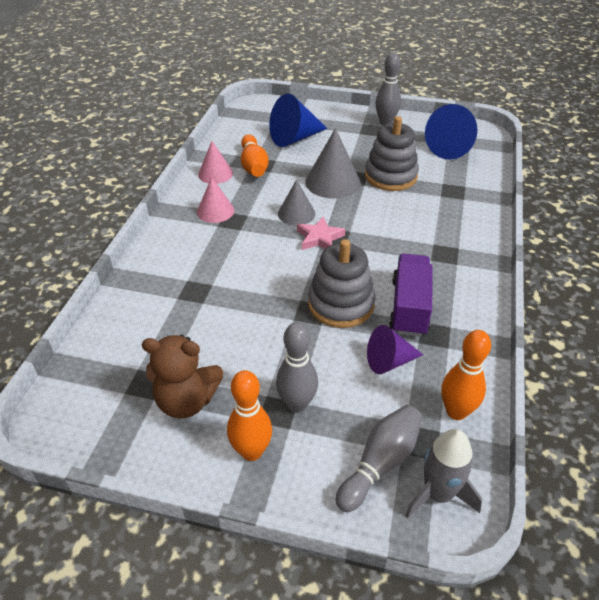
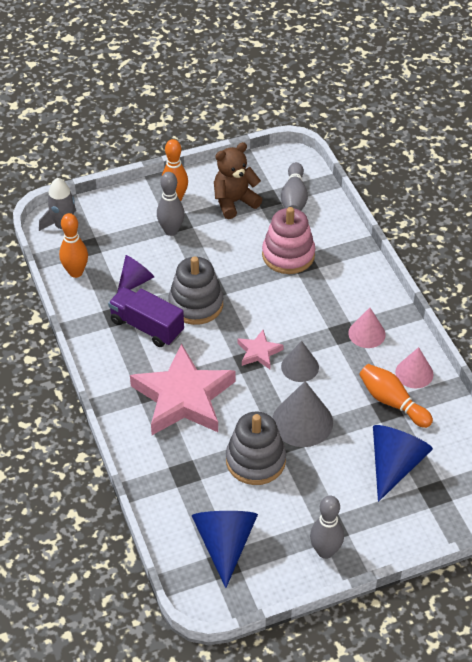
camera: 145 degrees right, 5 degrees up
(200, 305) = (288, 255): none -> pink stacking toy
(380, 463) = (103, 226): grey bowling pin -> grey bowling pin (294, 198)
(409, 307) = (147, 327): purple truck -> purple truck turned 150 degrees clockwise
(416, 235) = (183, 397): none -> pink star

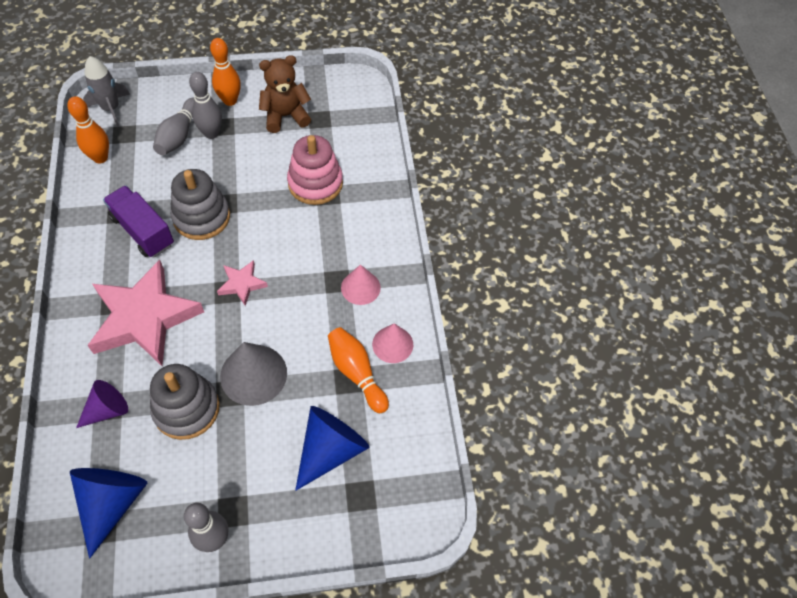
camera: 10 degrees right, 10 degrees up
(135, 282) = (152, 180): purple cone -> purple cone (107, 410)
(294, 198) = (345, 124): grey bowling pin -> grey bowling pin (179, 135)
(300, 367) = (277, 310): grey cone -> none

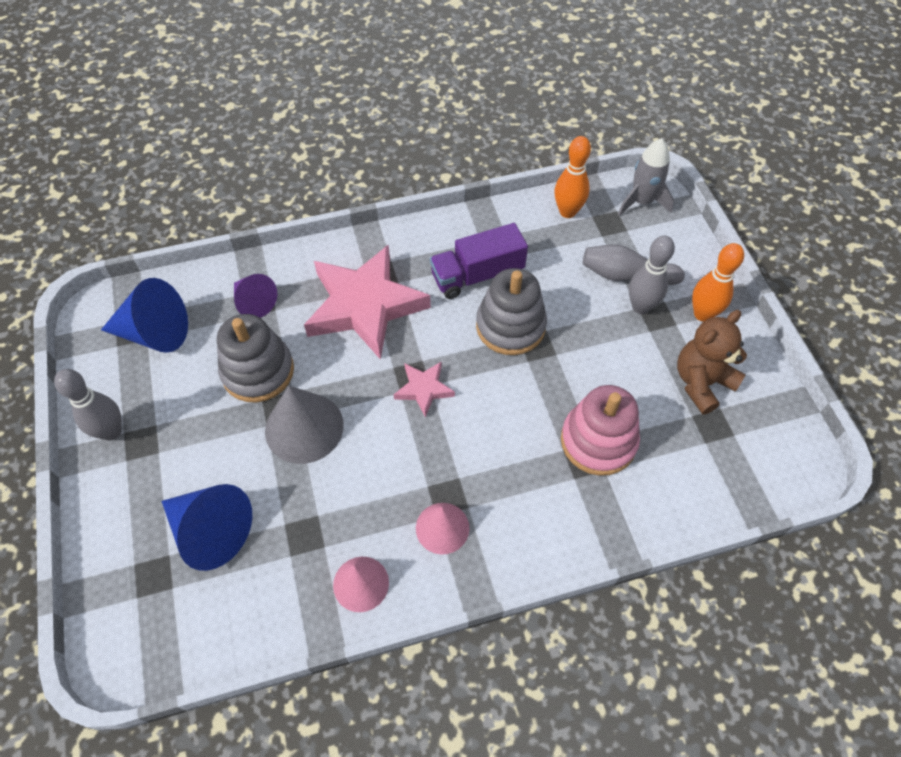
camera: 85 degrees right, 0 degrees up
(142, 231) = (477, 275): purple truck -> purple truck turned 150 degrees counterclockwise
(285, 116) = (701, 382): brown teddy bear -> brown teddy bear turned 105 degrees counterclockwise
(356, 373) = (314, 544): orange bowling pin -> none

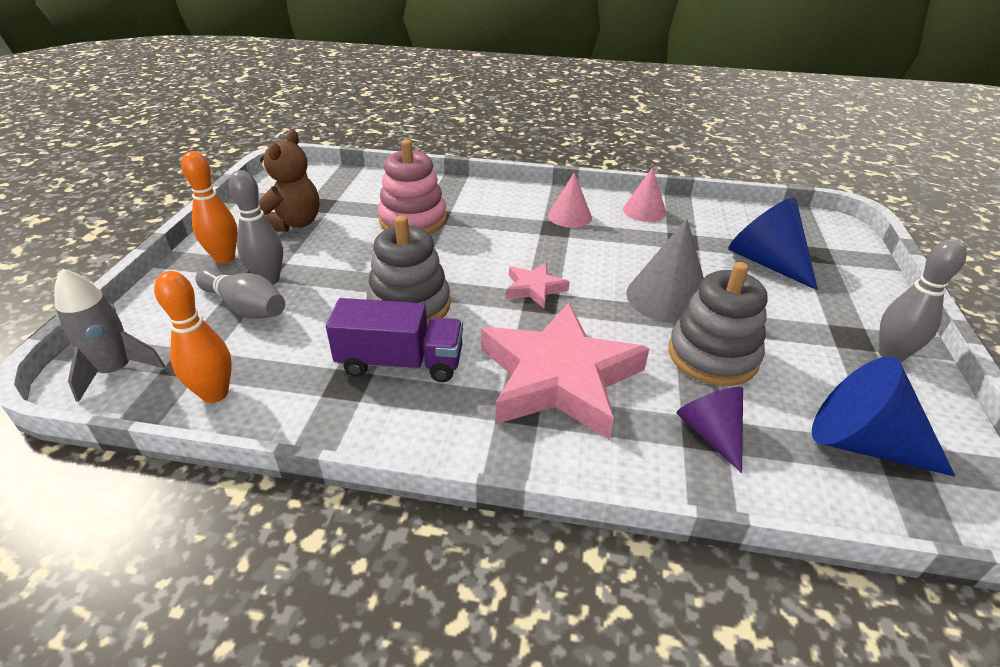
camera: 155 degrees left, 20 degrees down
(701, 382) = (293, 223): brown teddy bear -> brown teddy bear turned 60 degrees counterclockwise

